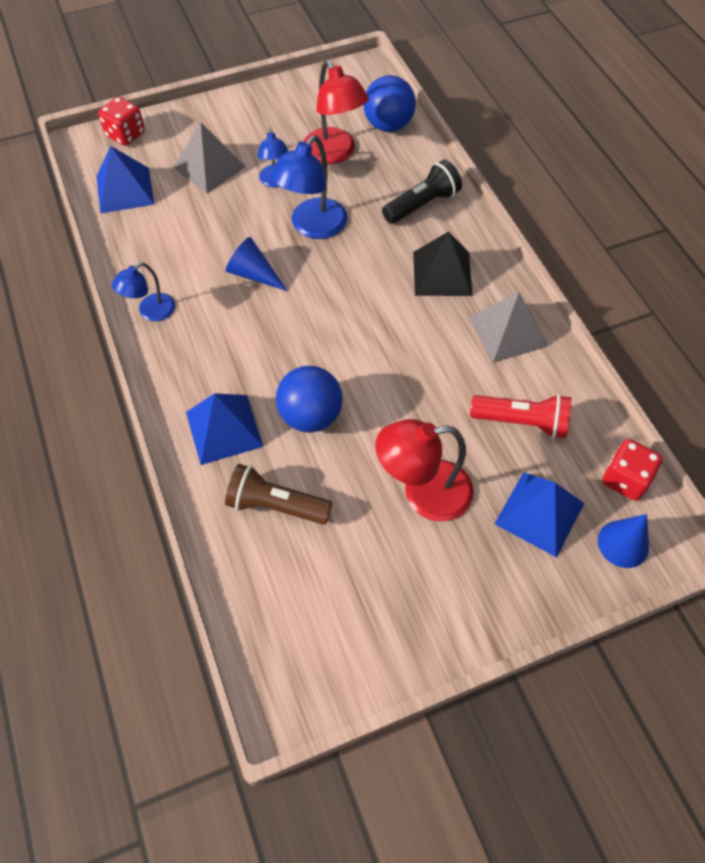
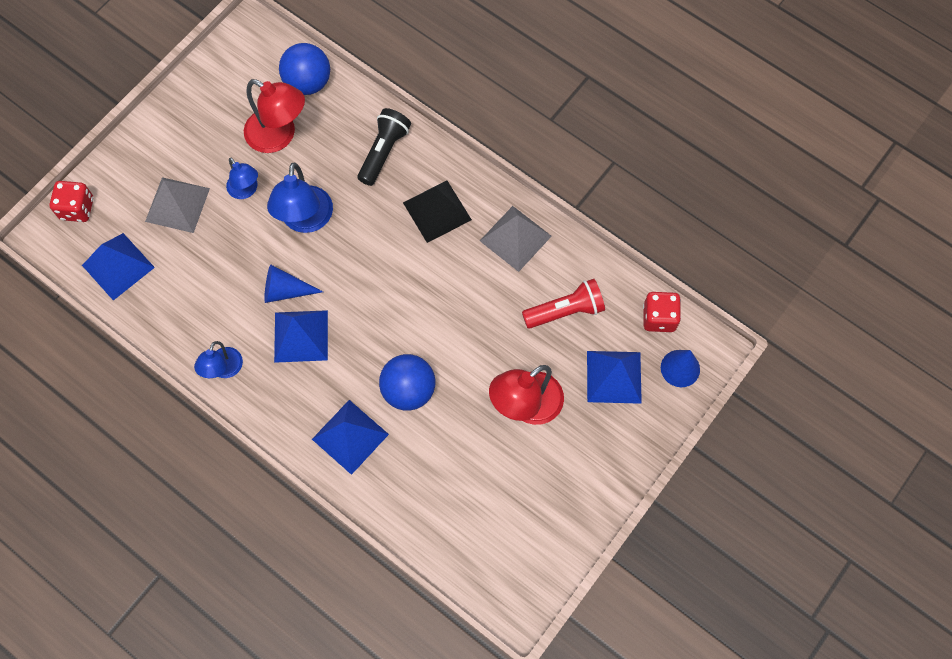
camera: 30 degrees left, 10 degrees up
(241, 318) = (301, 336): none -> blue pyramid
(276, 505) = (427, 474): brown flashlight -> none

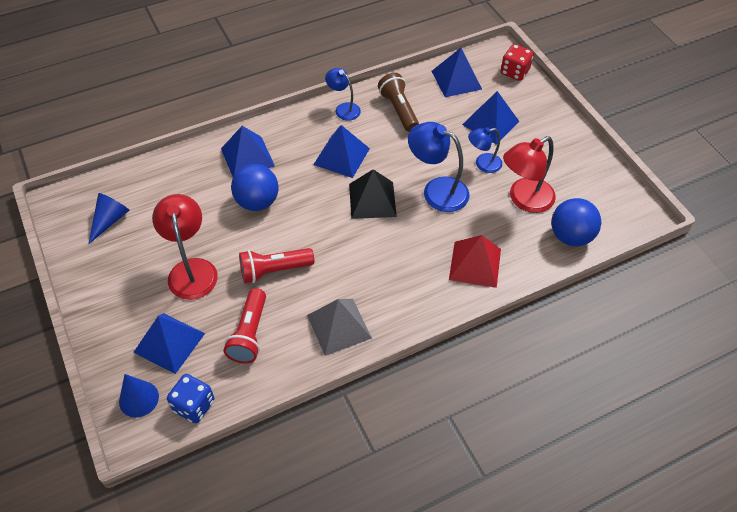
camera: 115 degrees right, 15 degrees down
(177, 205) = (490, 123): grey pyramid -> blue pyramid
(199, 308) = (398, 110): none -> brown flashlight
(285, 290) = (383, 159): blue cone -> blue cone (110, 220)
(384, 152) = (475, 264): black flashlight -> red pyramid
(437, 211) = (397, 279): black pyramid -> black pyramid (372, 200)
(485, 326) = (274, 270): none -> red flashlight
(659, 318) = (194, 405): red dice -> blue dice

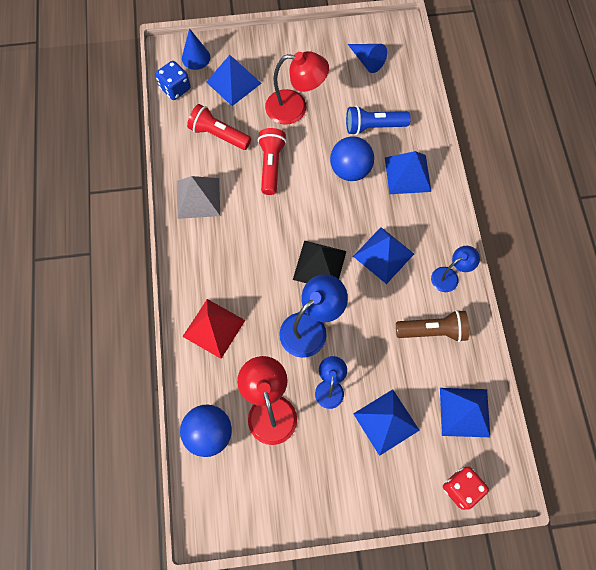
camera: 110 degrees right, 15 degrees up
(198, 195) = (373, 126): none -> blue flashlight

